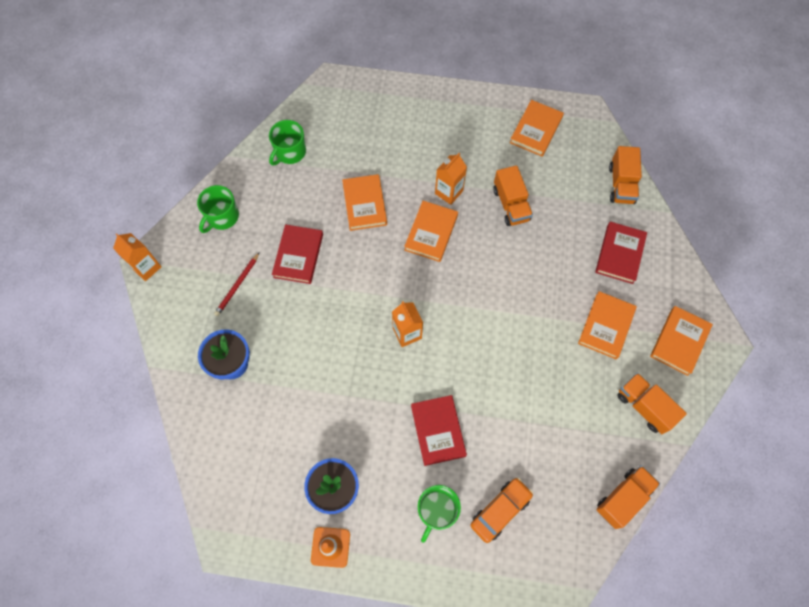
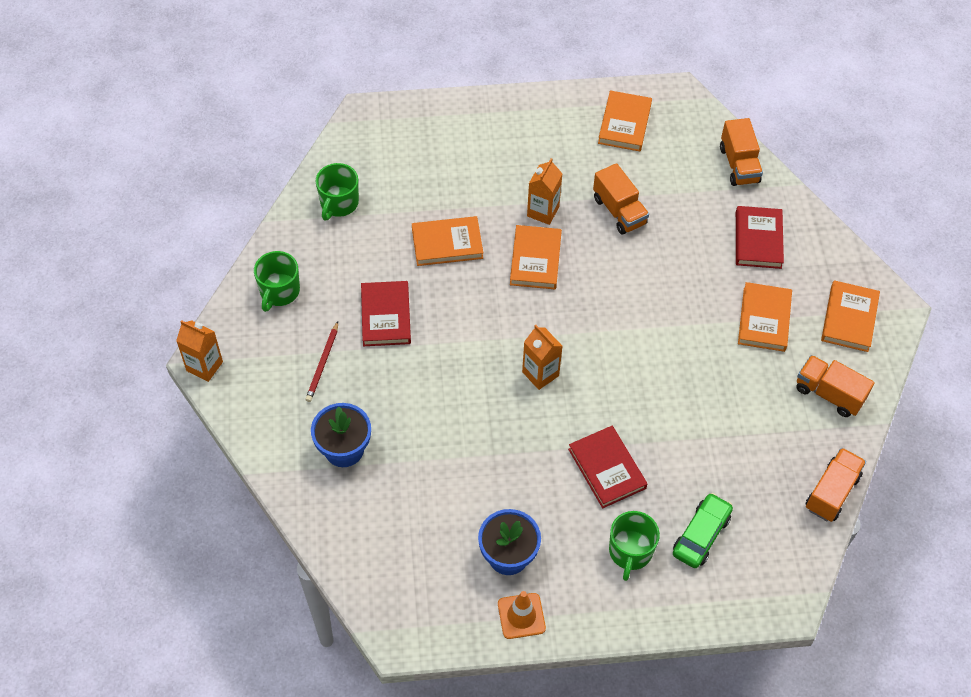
camera: 15 degrees left, 10 degrees down
(364, 204) = (447, 244): orange book -> orange book turned 75 degrees counterclockwise
(500, 510) = (701, 535): orange car -> green car

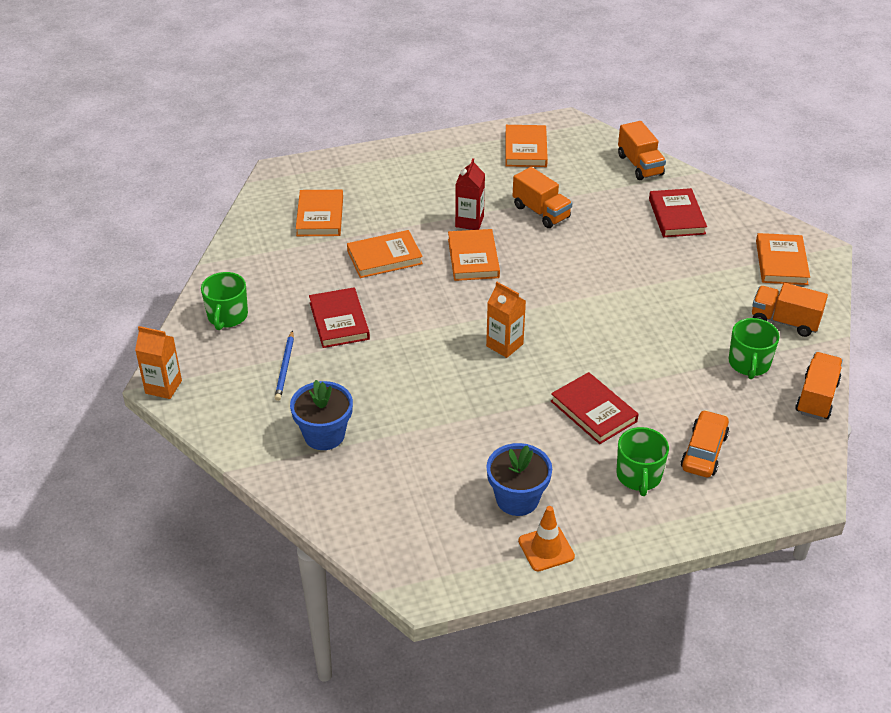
camera: 10 degrees left, 15 degrees down
(323, 363) = (285, 367): red pencil -> blue pencil
(339, 203) = (270, 241): green mug -> green mug (749, 364)
(543, 211) = (469, 221): orange carton -> red carton
(701, 535) = (704, 451): green car -> orange car
(764, 319) = (703, 274): orange book -> orange book (320, 216)

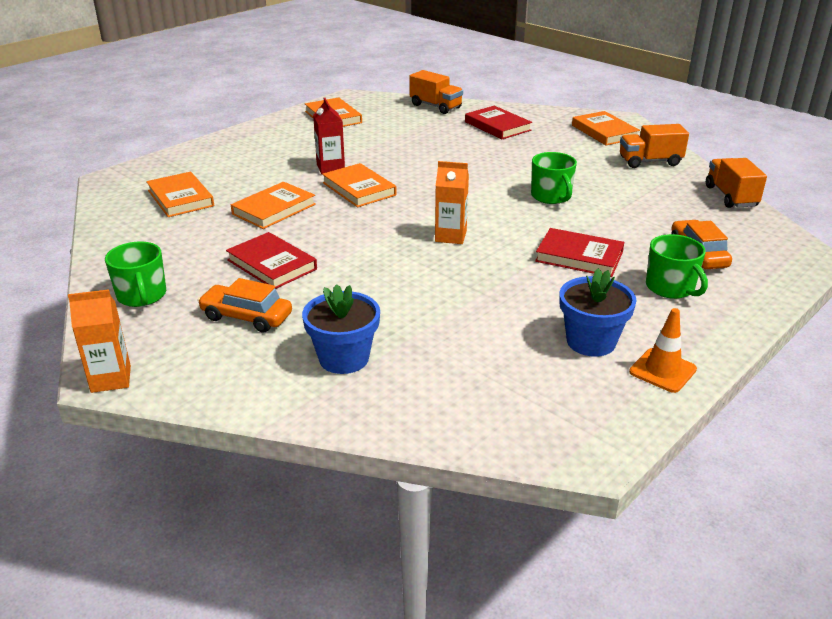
camera: 30 degrees left, 10 degrees down
(285, 367) = (246, 317): blue pencil -> orange car
(541, 212) = (387, 148): orange truck -> none
(749, 364) = (658, 191): green mug -> green mug (551, 196)

